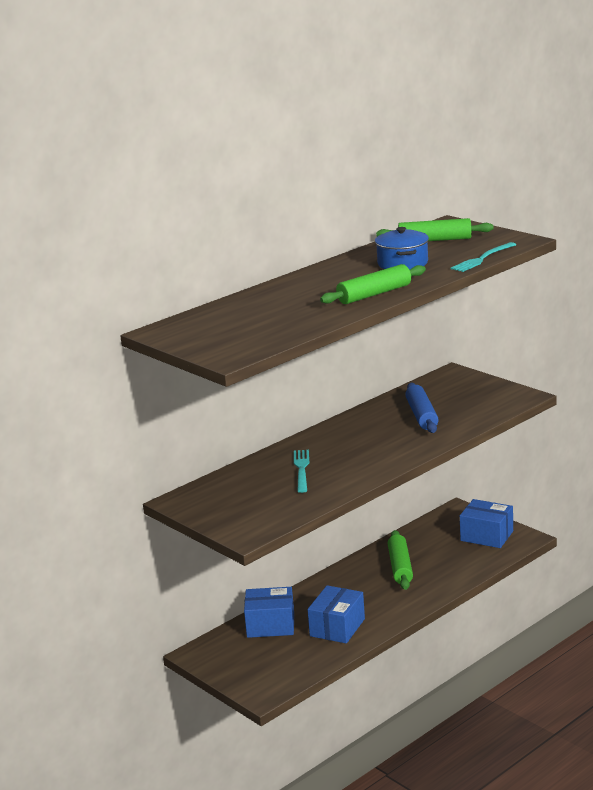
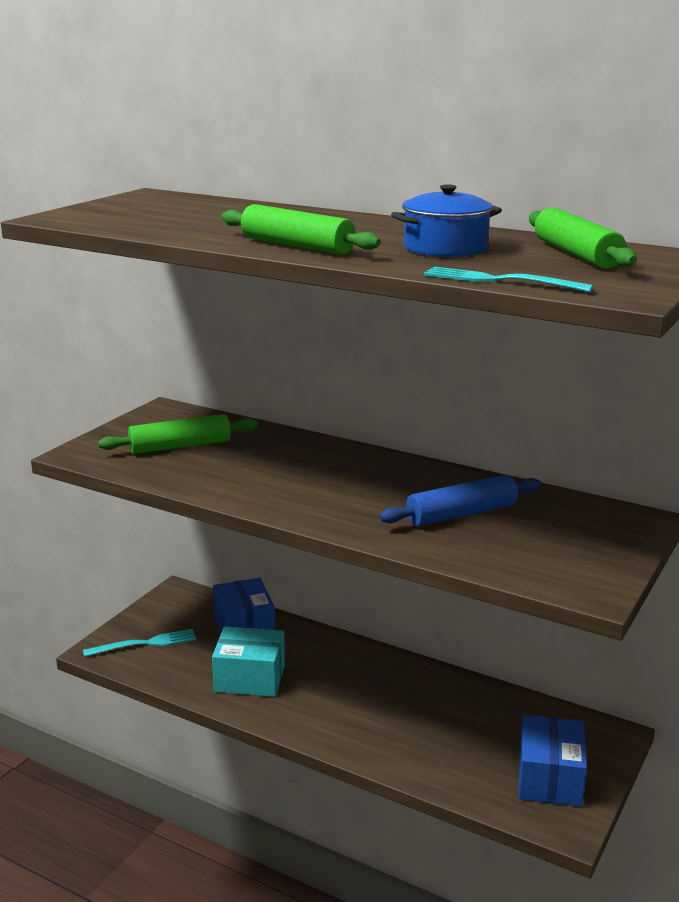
camera: 70 degrees right, 0 degrees up
(302, 469) = (257, 459): turquoise fork -> turquoise fork (144, 644)
(337, 627) = (250, 678): blue box -> turquoise box
(400, 567) = (418, 706): green rolling pin -> green rolling pin (180, 446)

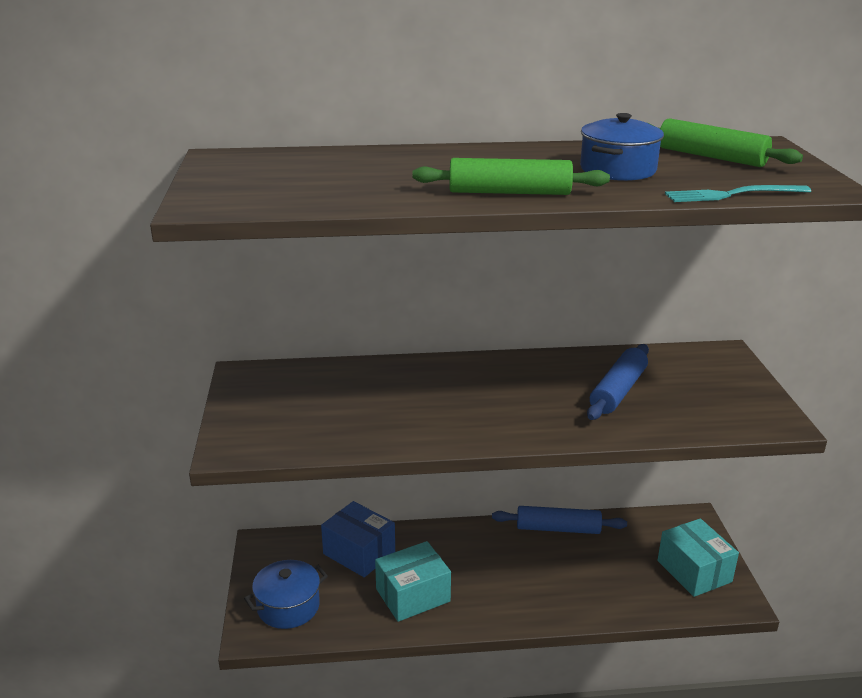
camera: 35 degrees left, 5 degrees up
(144, 644) = (288, 606): turquoise fork -> blue pot
(180, 446) = (315, 407): green rolling pin -> none
(449, 683) = (558, 529): none -> blue rolling pin
(549, 778) = (694, 571): blue box -> turquoise box

